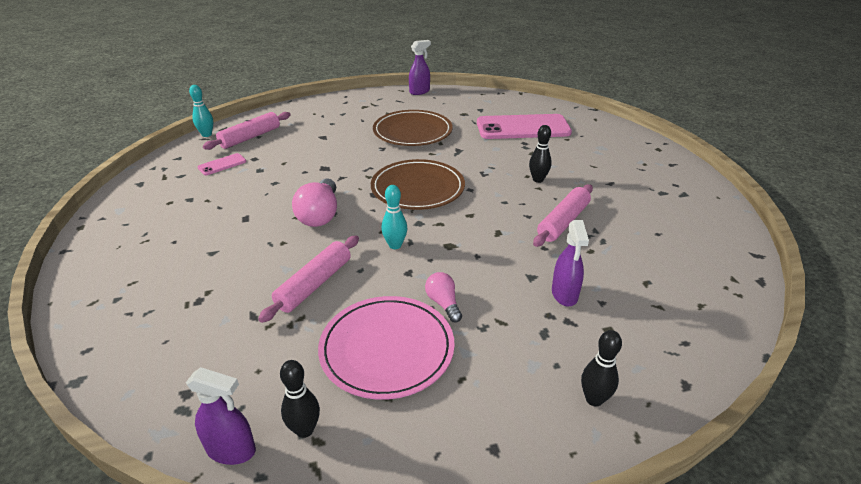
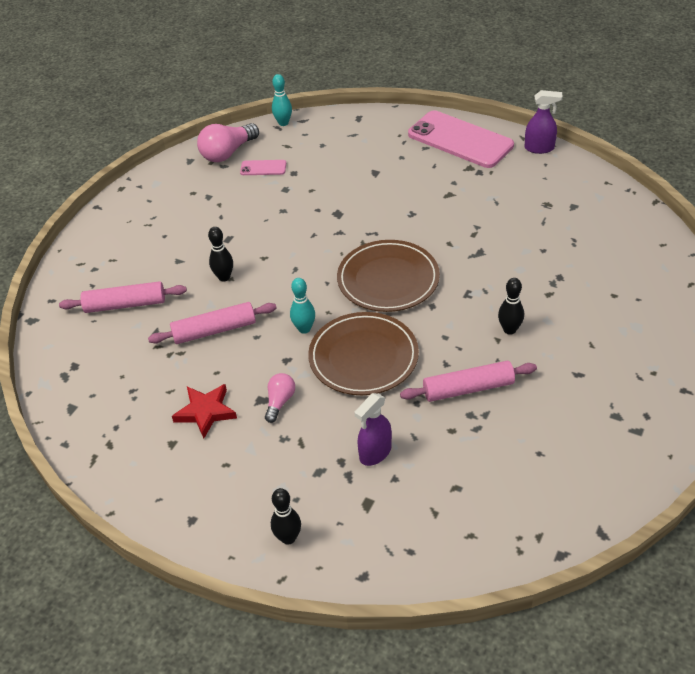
camera: 45 degrees right, 10 degrees up
(231, 450) = (65, 418): purple spray bottle -> none
(250, 137) = (314, 143): pink rolling pin -> pink rolling pin (125, 305)
(304, 430) = (109, 433): black bowling pin -> black bowling pin (224, 277)
(320, 215) = (282, 265): pink light bulb -> pink light bulb (228, 153)
(387, 349) = (205, 412): pink plate -> red star
(412, 132) = (464, 205): brown plate -> brown plate (363, 357)
(523, 128) = (585, 255): pink phone -> pink phone (460, 140)

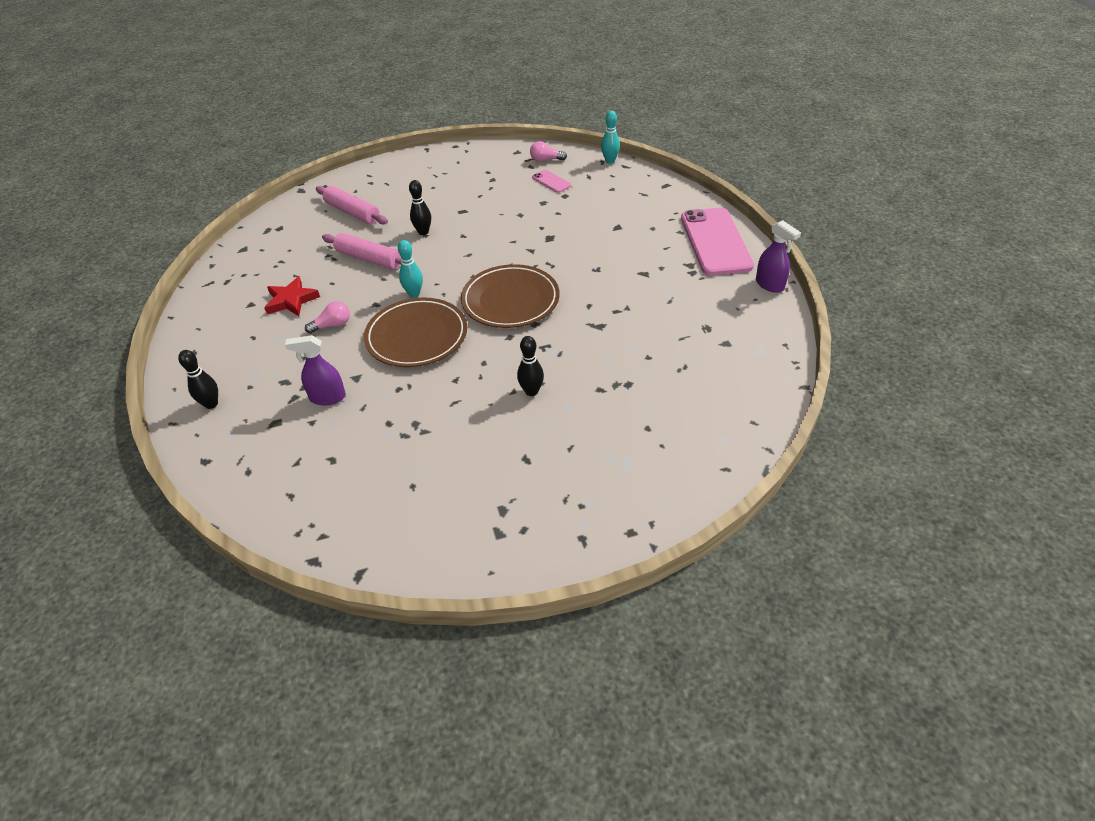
camera: 45 degrees right, 0 degrees up
(228, 153) = (546, 160): pink light bulb -> pink light bulb, size x0.58
(468, 388) = (442, 406): pink rolling pin -> none

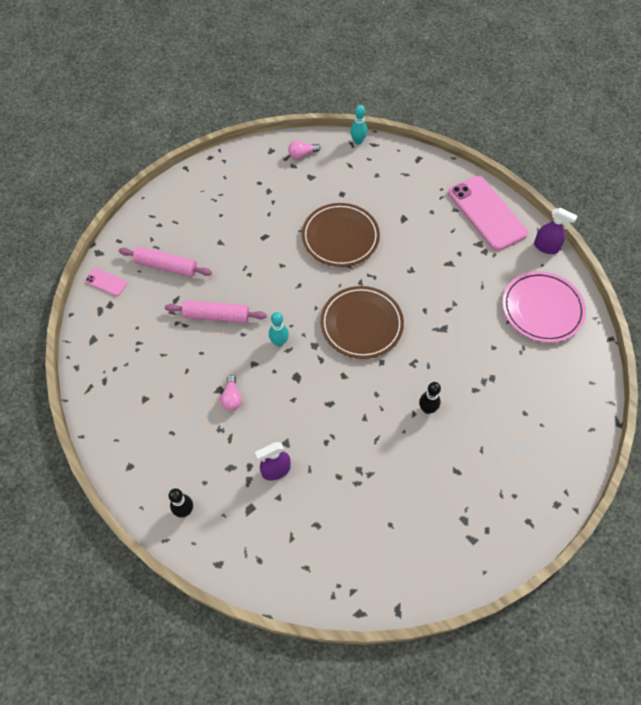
camera: 25 degrees left, 15 degrees up
(291, 300) = (178, 383): red star -> none
(332, 325) = (232, 397): pink light bulb -> pink light bulb turned 135 degrees clockwise
(417, 336) = (308, 385): brown plate -> brown plate (340, 237)
(423, 232) = (245, 271): black bowling pin -> none
(551, 181) = (321, 180): pink phone -> pink phone (106, 282)
(731, 337) = (542, 309): none -> pink plate

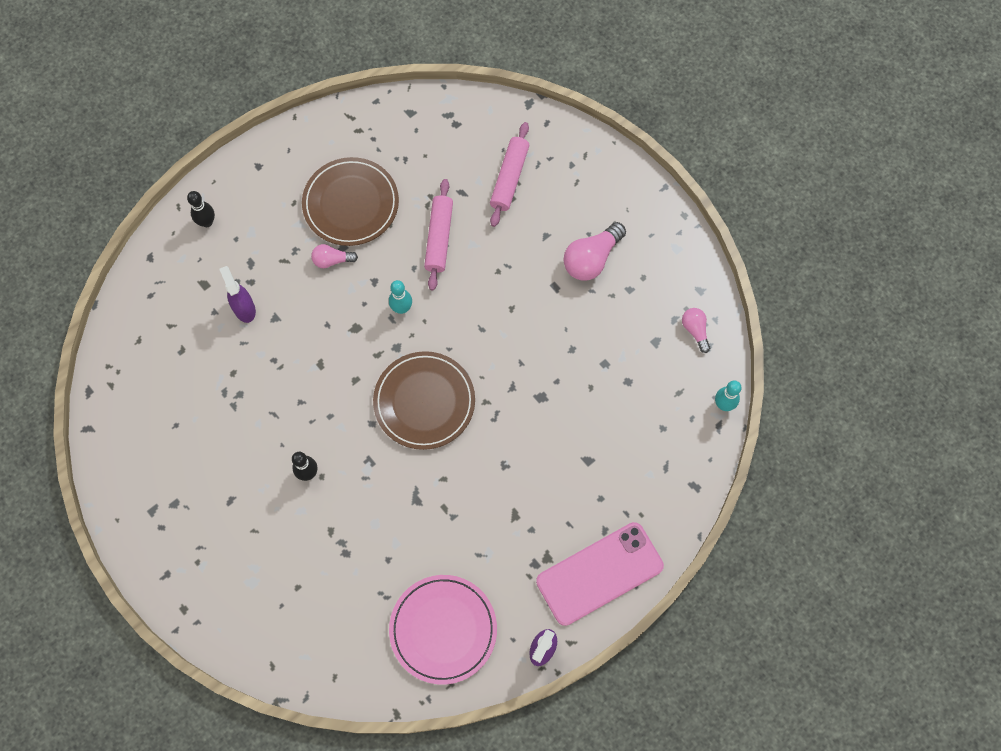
camera: 90 degrees right, 10 degrees up
(106, 282) = (487, 116): pink phone -> none
(242, 213) = (592, 259): none -> pink light bulb
(340, 237) = (555, 378): brown plate -> brown plate (351, 204)

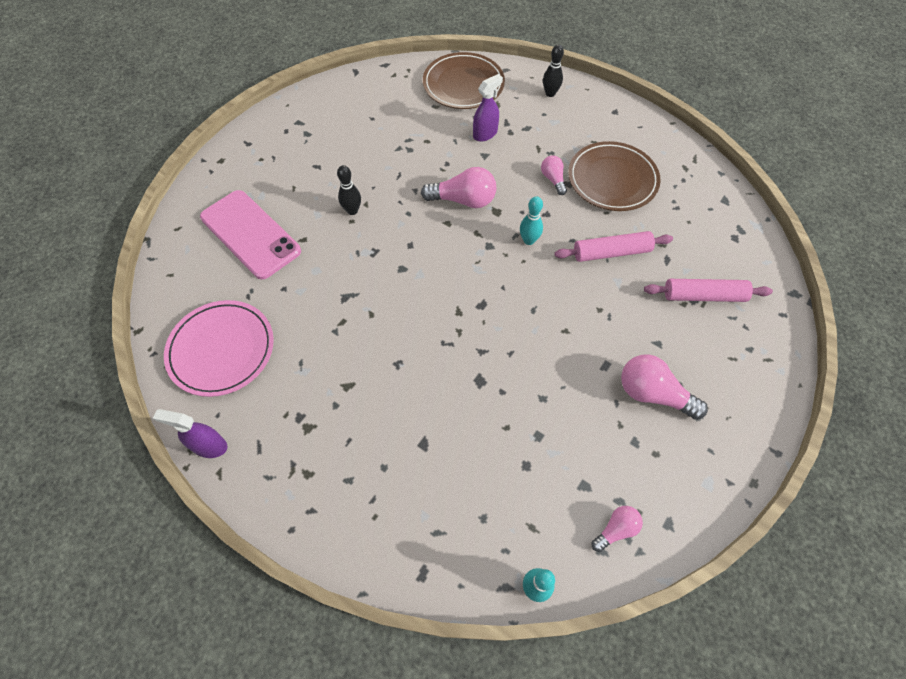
camera: 75 degrees right, 10 degrees down
(330, 356) = (463, 200): none -> pink light bulb
(424, 402) = (443, 280): brown plate -> brown plate (463, 84)
(599, 573) = (299, 486): pink phone -> pink phone (250, 234)

